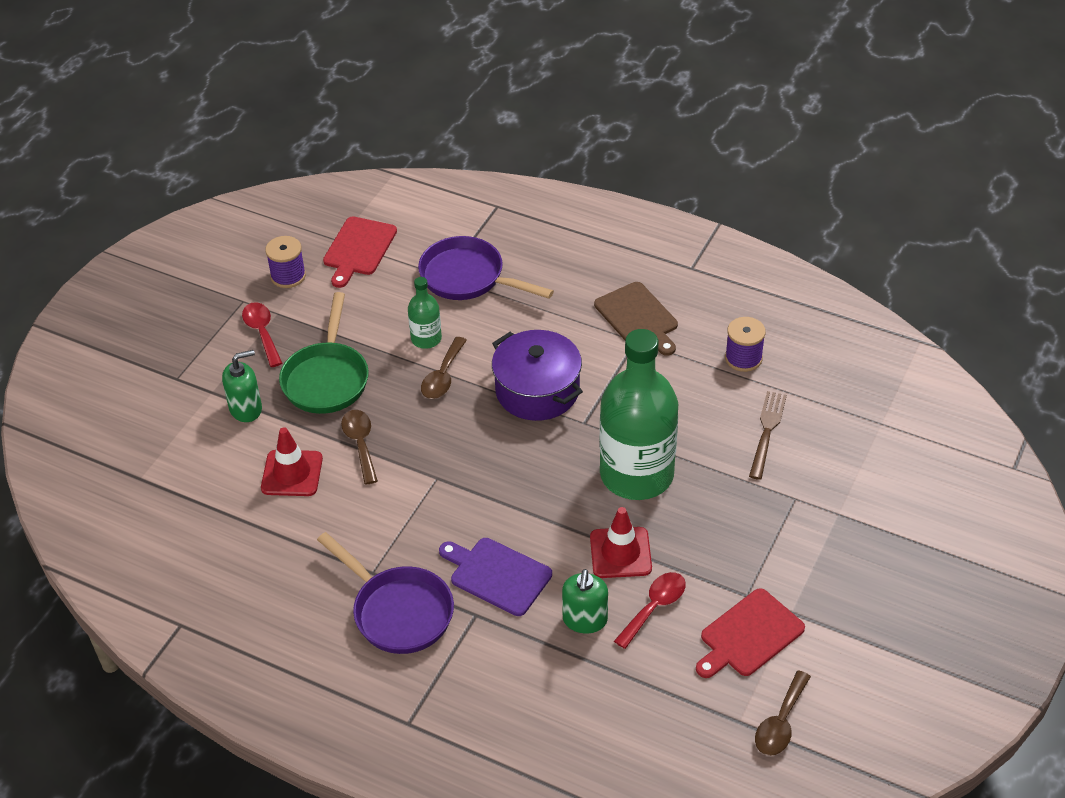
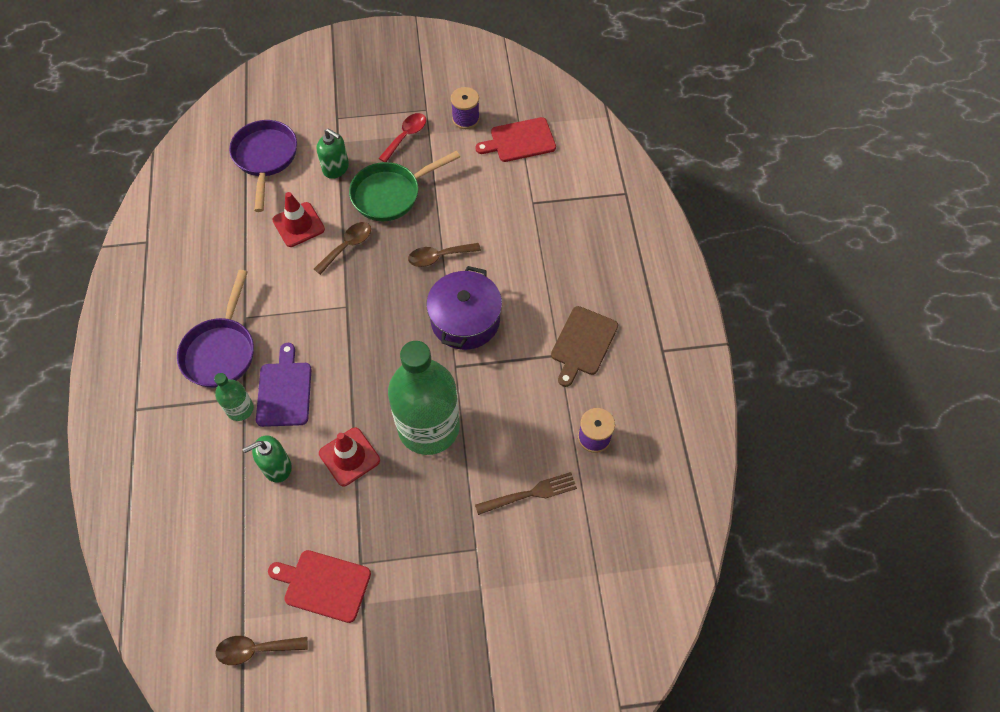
camera: 55 degrees right, 15 degrees up
(426, 339) = (466, 227): green bottle -> green bottle (240, 409)
(468, 278) = (541, 217): purple pan -> purple pan (265, 158)
(654, 607) = (313, 506): red spoon -> none

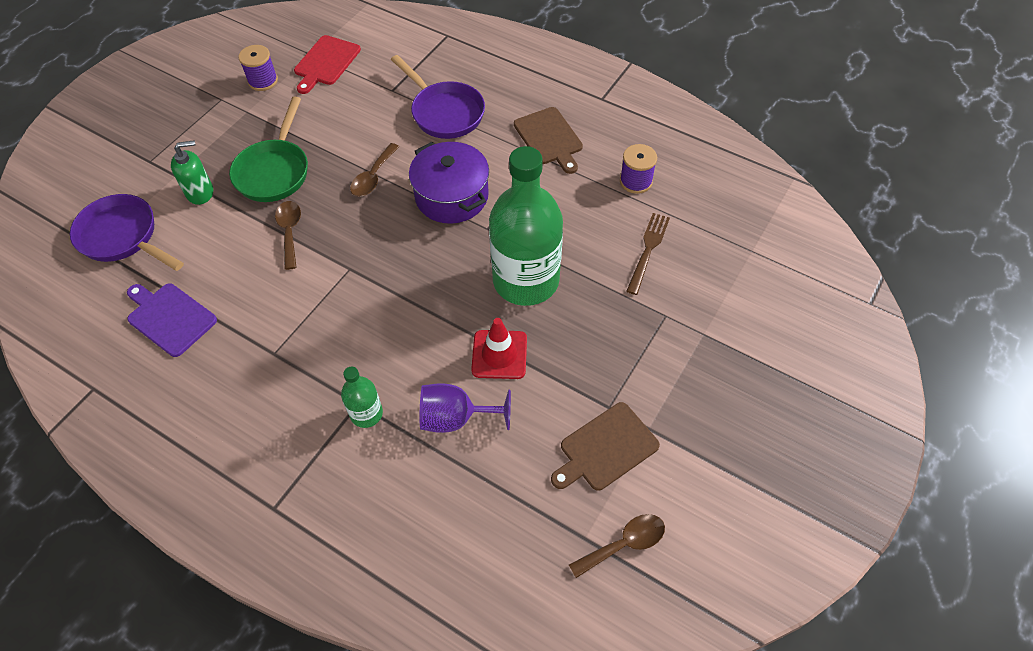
camera: 50 degrees left, 5 degrees down
(221, 351) = (288, 393): purple pan -> purple pan (444, 112)
(256, 649) = (624, 544): brown spoon -> brown spoon turned 150 degrees counterclockwise
(276, 467) = (456, 418): green soap dispenser -> purple goblet
(284, 391) = (384, 366): purple cutting board -> purple cutting board (170, 318)
(298, 225) = (225, 254): red traffic cone -> none
(324, 585) = (606, 448): red cutting board -> brown cutting board
(406, 136) = (230, 127): red spoon -> none

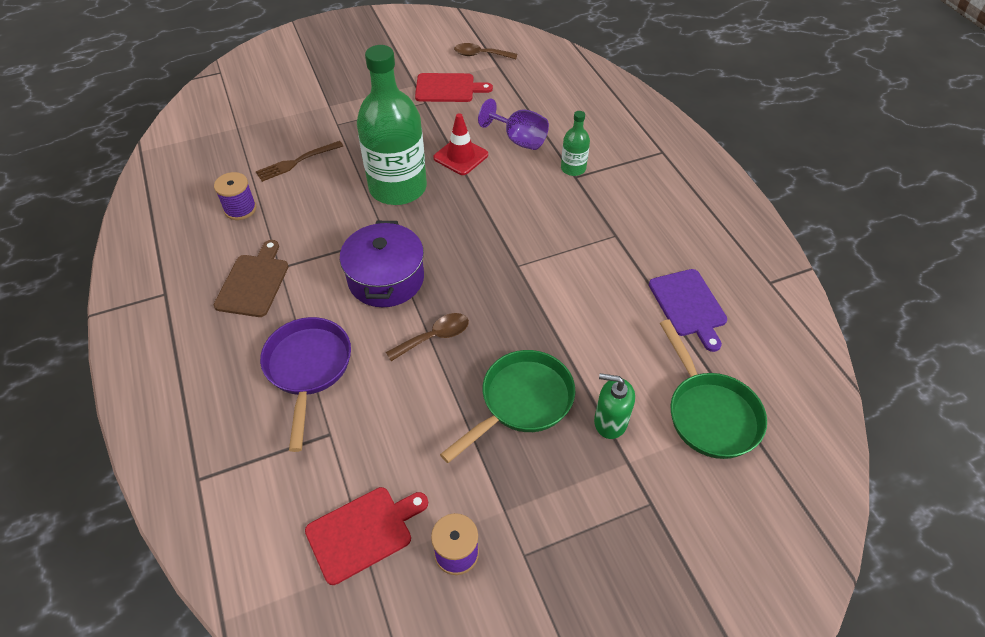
camera: 145 degrees left, 5 degrees down
(123, 237) = (709, 413): purple pan -> green pan
(290, 232) = (546, 326): brown spoon -> none
(606, 448) = (448, 88): brown cutting board -> red cutting board

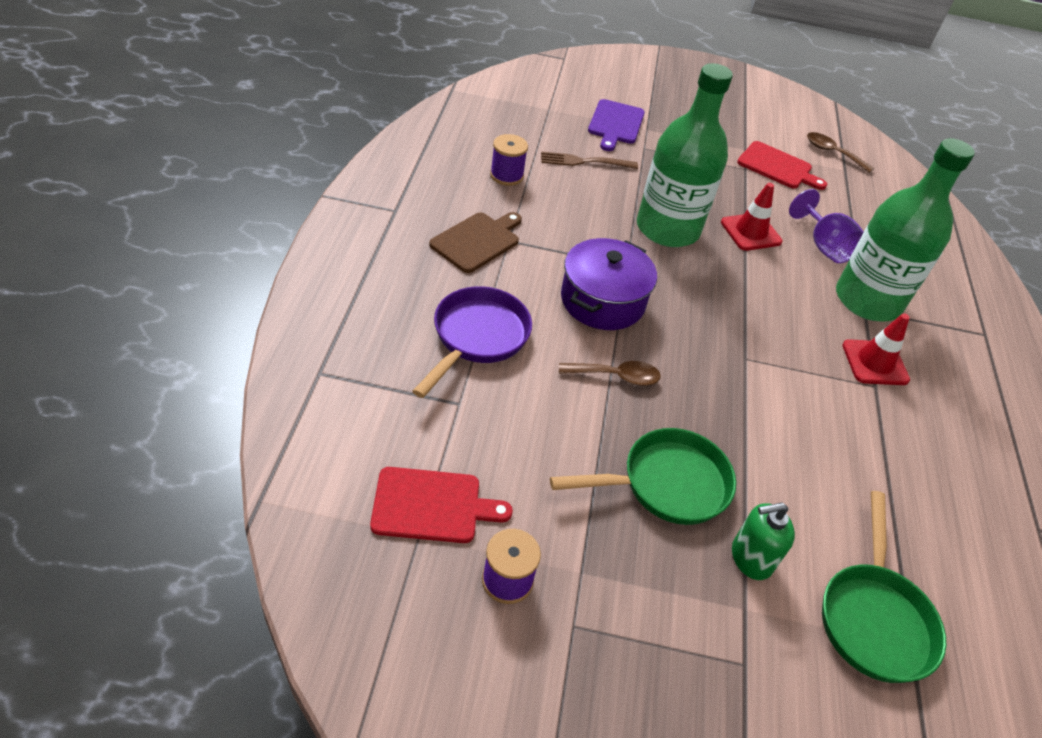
camera: 25 degrees right, 5 degrees down
(573, 168) = (867, 300): green bottle -> green bottle, size x2.23
(605, 217) = (875, 363): none -> red traffic cone
(610, 421) = (751, 558): green soap dispenser -> green soap dispenser turned 60 degrees counterclockwise
(688, 305) = (918, 498): purple cutting board -> purple cutting board (615, 124)

